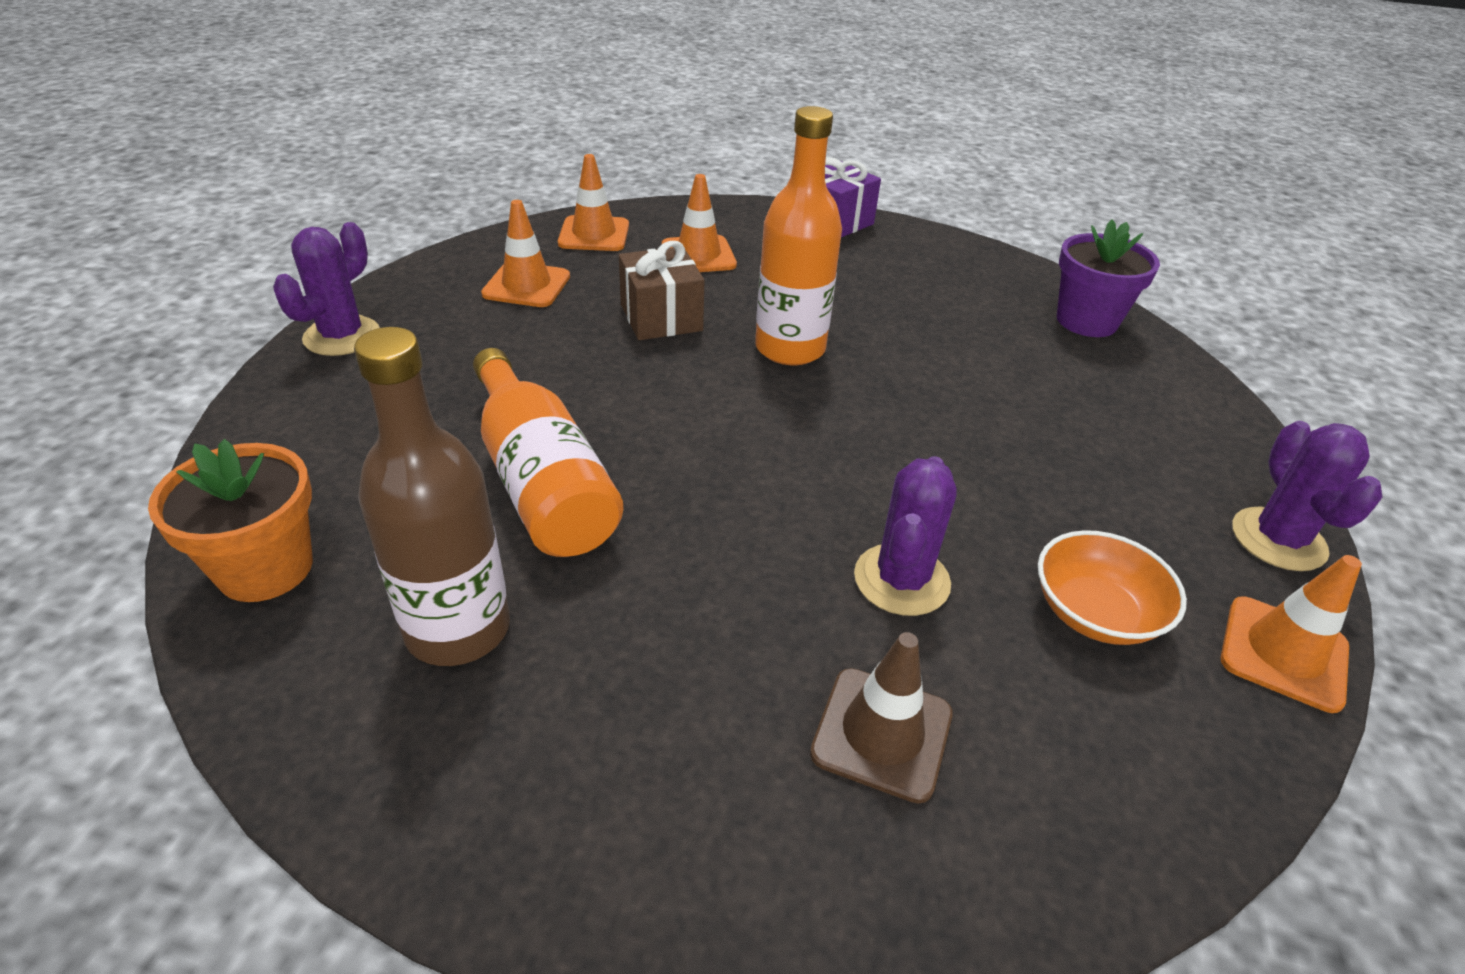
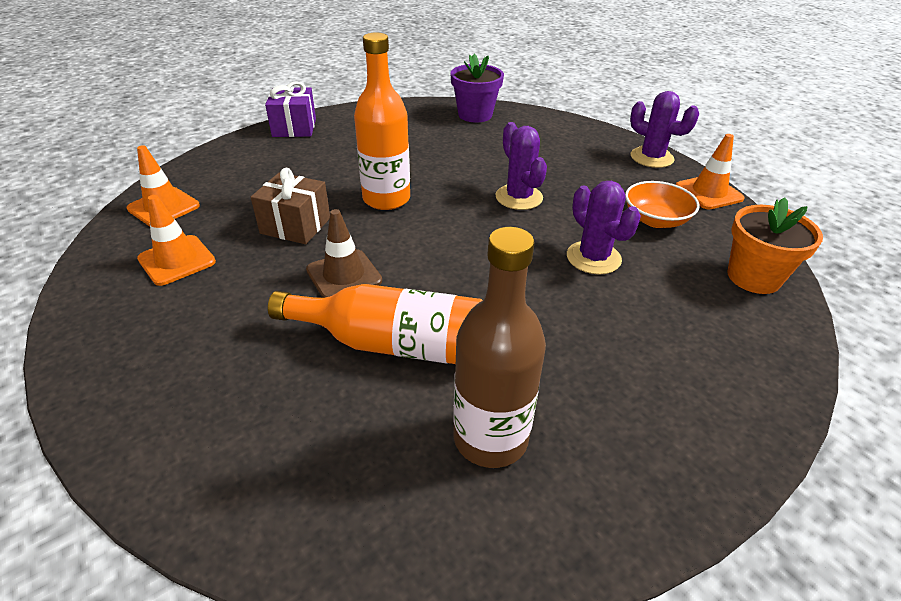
camera: 50 degrees left, 0 degrees up
(265, 568) = (336, 524): orange flower pot -> orange flower pot (753, 277)
(342, 336) = (98, 377): purple cactus -> purple cactus (519, 197)
(698, 255) = (253, 183): orange traffic cone -> none
(882, 733) = (681, 314): brown traffic cone -> brown traffic cone (344, 275)

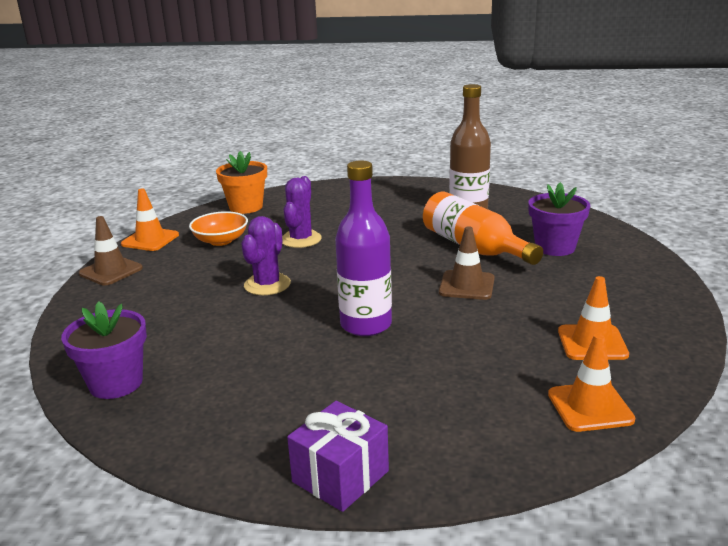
camera: 135 degrees left, 15 degrees down
(283, 402) = (555, 247): none -> purple flower pot
(295, 225) = (469, 333): brown gift -> none
(386, 199) = (366, 325): orange bottle -> purple bottle
(651, 157) = (111, 271): purple cactus -> brown traffic cone

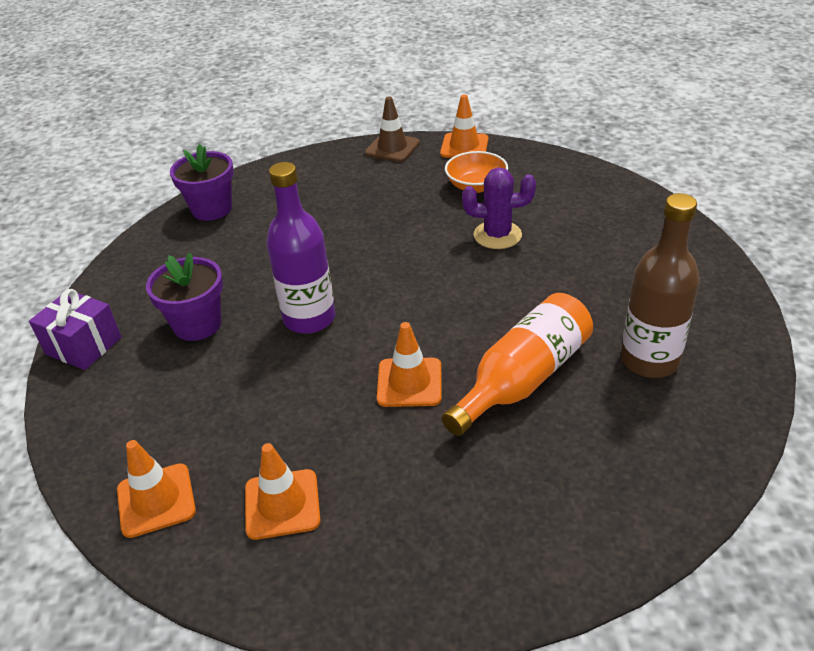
camera: 80 degrees right, 15 degrees up
(246, 207) = (572, 177): orange flower pot -> none
(267, 284) = (383, 239): purple cactus -> none
(466, 285) = (409, 382): brown traffic cone -> orange traffic cone
(555, 247) = (551, 464): purple flower pot -> purple flower pot (197, 324)

